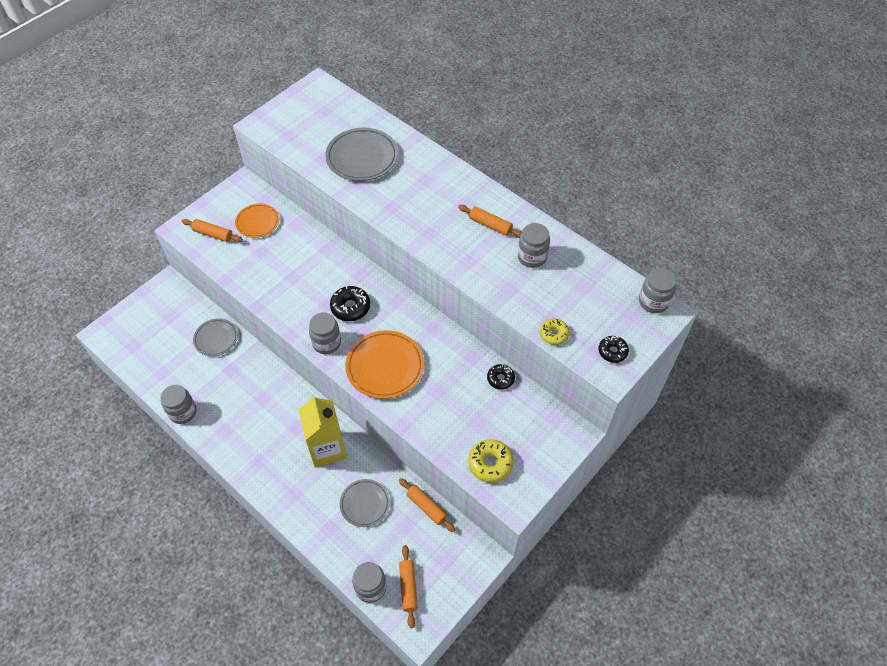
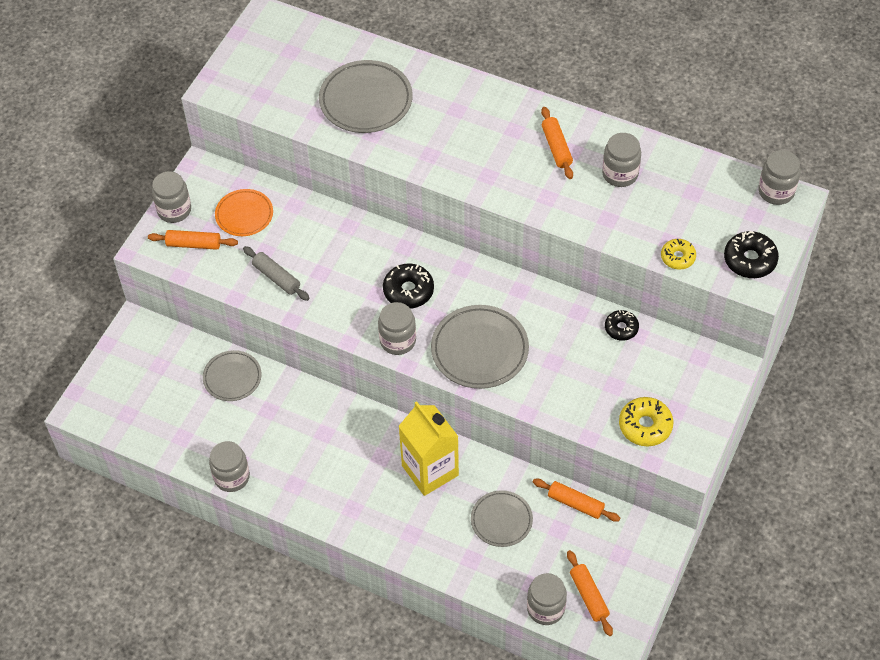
camera: 15 degrees left, 0 degrees up
(211, 207) = (174, 210): none -> grey jar
(260, 273) = (276, 278): none -> grey rolling pin
(385, 366) = (479, 350): orange plate -> grey plate
(490, 225) = (556, 147): orange rolling pin -> orange rolling pin turned 60 degrees clockwise
(612, 351) = (750, 260): black donut -> black donut, size x1.52

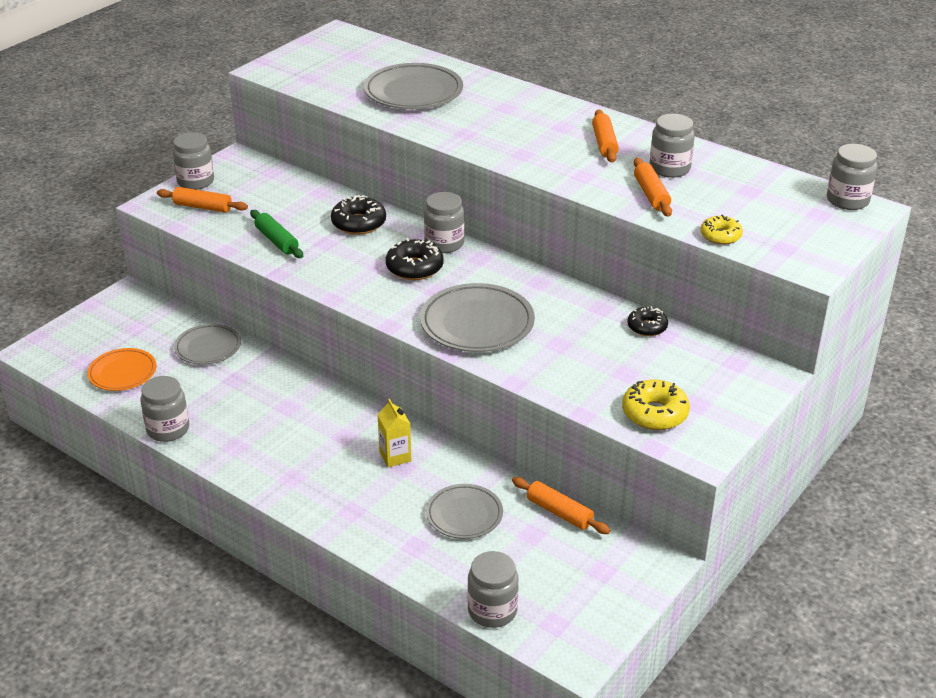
camera: 10 degrees right, 20 degrees down
(244, 215) = (265, 193): orange plate -> orange plate (122, 373)
(276, 278) = (276, 241): grey rolling pin -> green rolling pin
(398, 340) = (387, 304): grey jar -> grey jar (444, 244)
(430, 470) = (395, 456): yellow carton -> yellow carton, size x0.51
(588, 596) = (551, 607): orange rolling pin -> orange rolling pin (651, 194)
(750, 260) = (806, 248): black donut -> black donut (359, 223)

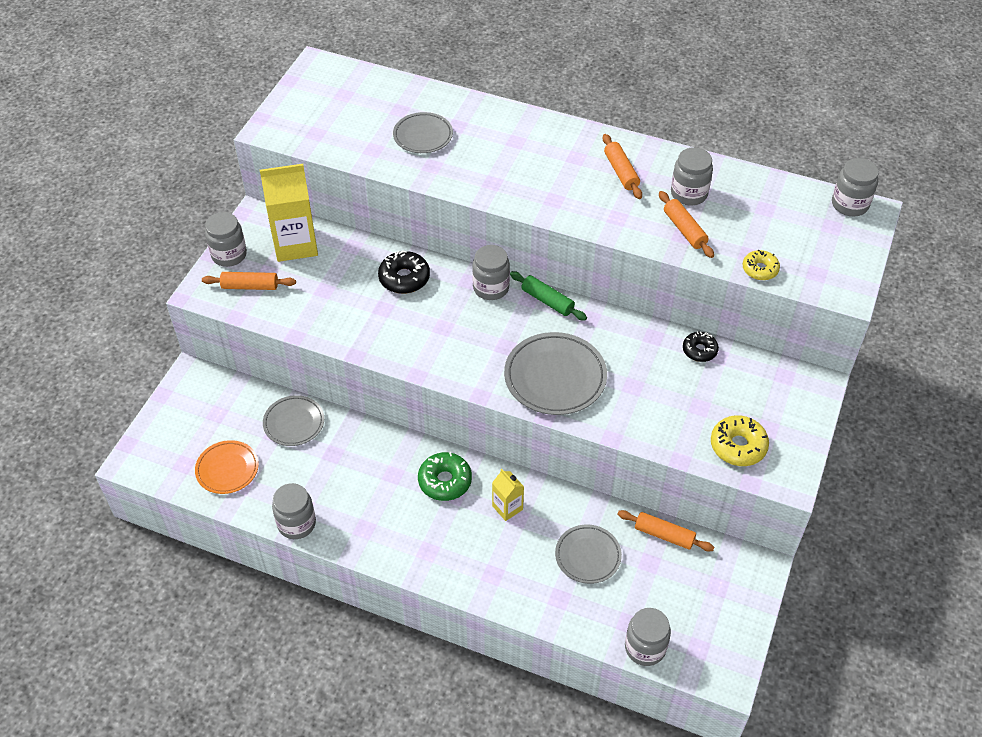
camera: 15 degrees left, 15 degrees up
(264, 183) = (295, 244): none -> yellow carton
(276, 241) = (337, 315): green rolling pin -> green rolling pin (547, 301)
(339, 422) = (445, 481): none -> green donut
(413, 92) = (423, 136): grey plate -> grey plate, size x0.63
(414, 268) = (475, 322): black donut -> none

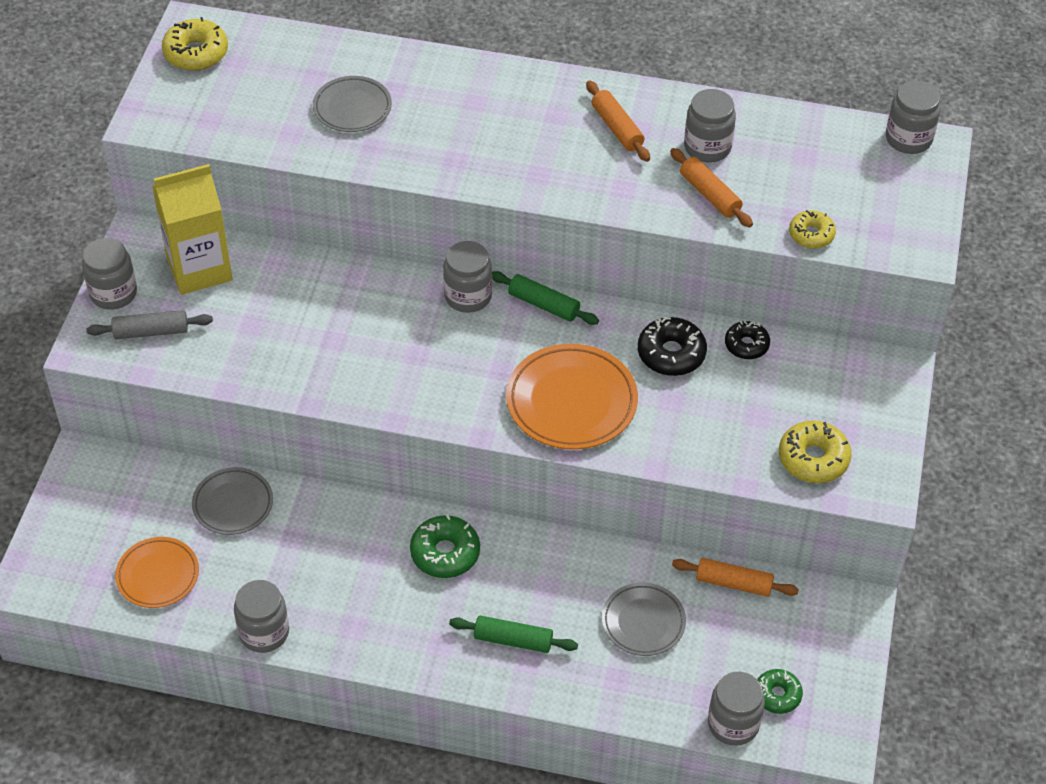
camera: 10 degrees left, 0 degrees up
(250, 286) = (151, 331): orange rolling pin -> grey rolling pin
(316, 84) = (196, 53): none -> yellow donut
(404, 278) = (353, 297): black donut -> black donut (671, 354)
(484, 556) = (513, 640): none -> green rolling pin
(507, 507) = (531, 576): yellow carton -> none
(555, 377) = (571, 401): grey plate -> orange plate
(684, 629) = (777, 695): none -> green donut

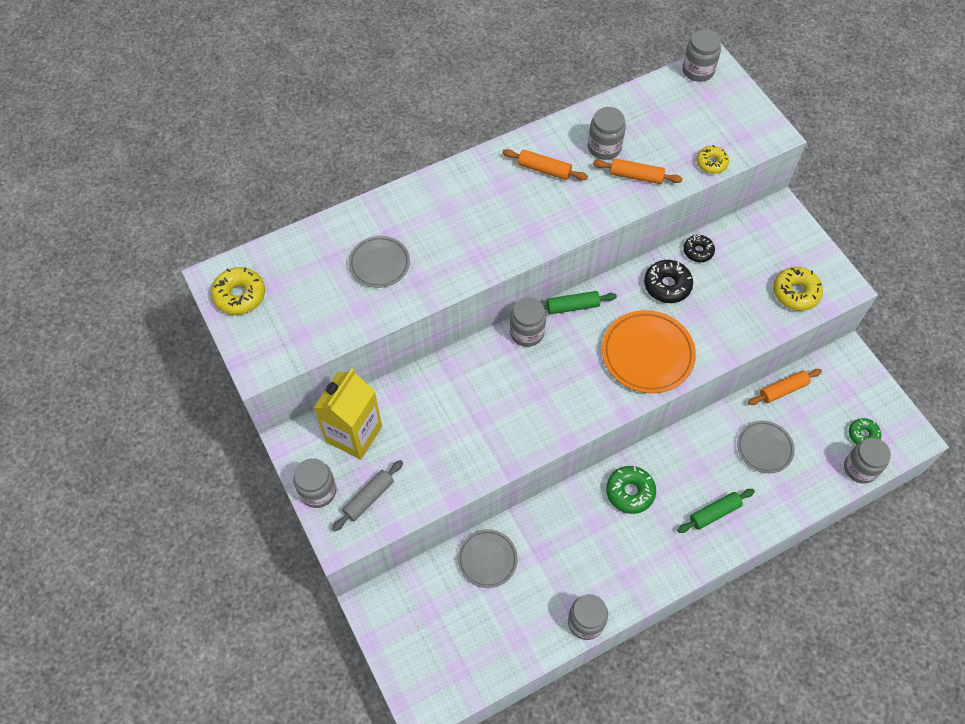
camera: 40 degrees left, 10 degrees up
(158, 575) = (491, 639): orange plate -> none

